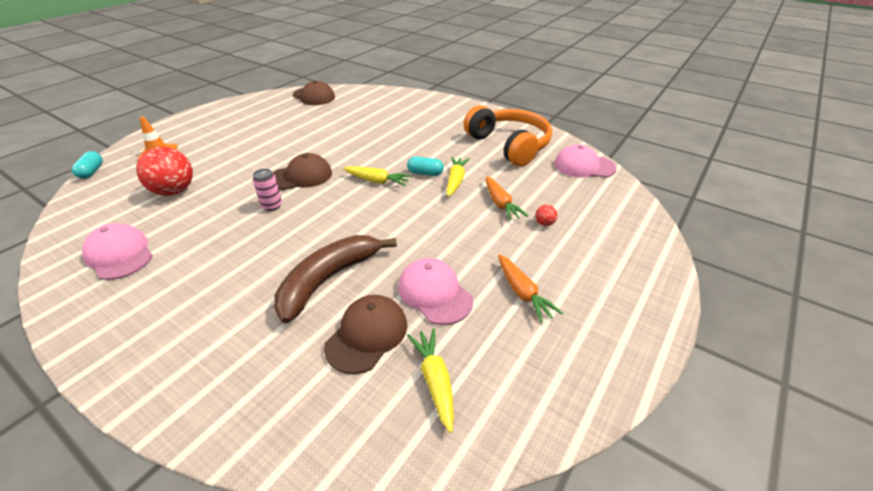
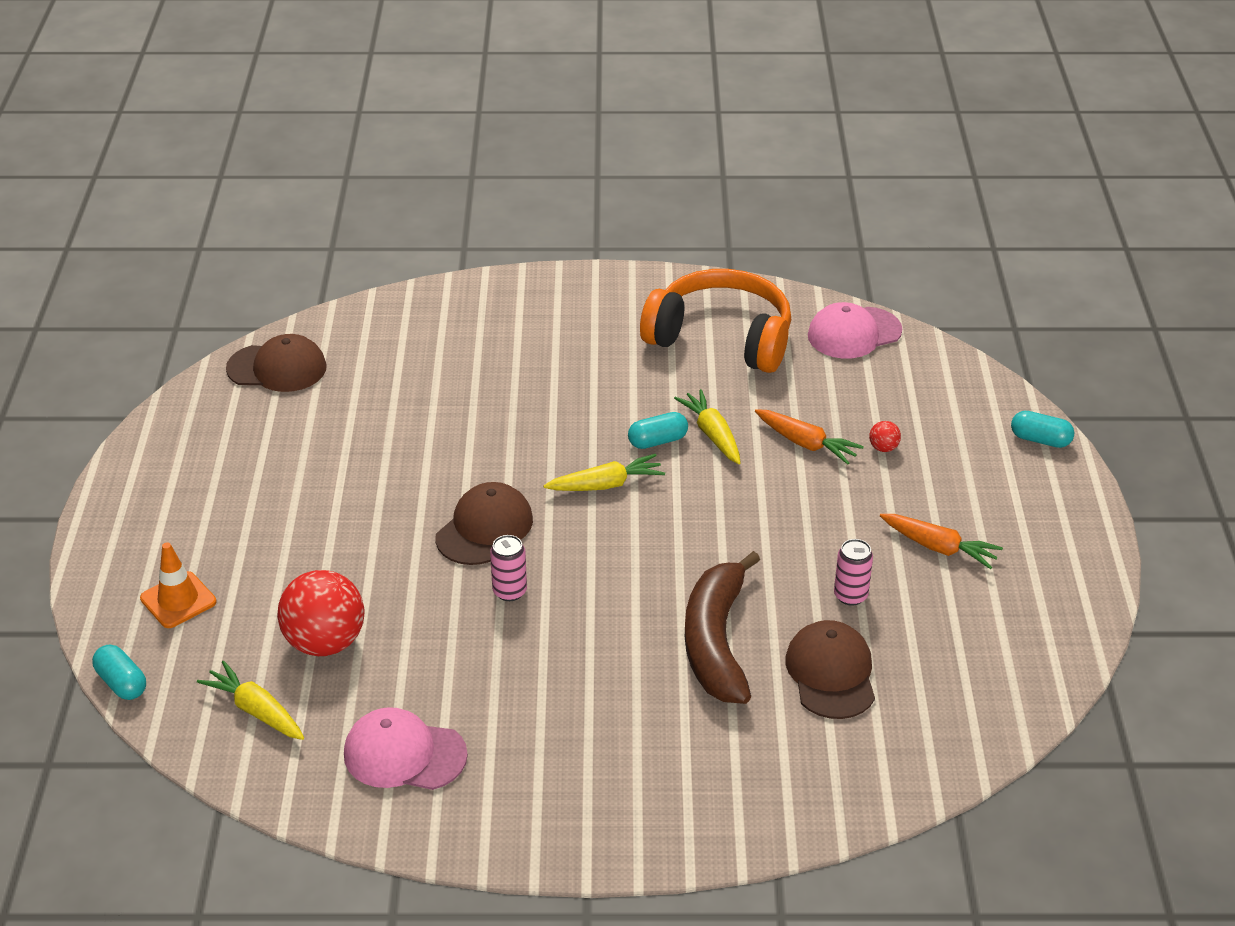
camera: 35 degrees left, 0 degrees up
(434, 293) = (850, 595): pink cap -> pink can
(435, 380) = (941, 676): yellow carrot -> yellow carrot (256, 710)
(657, 261) = (1040, 440): none -> turquoise capsule

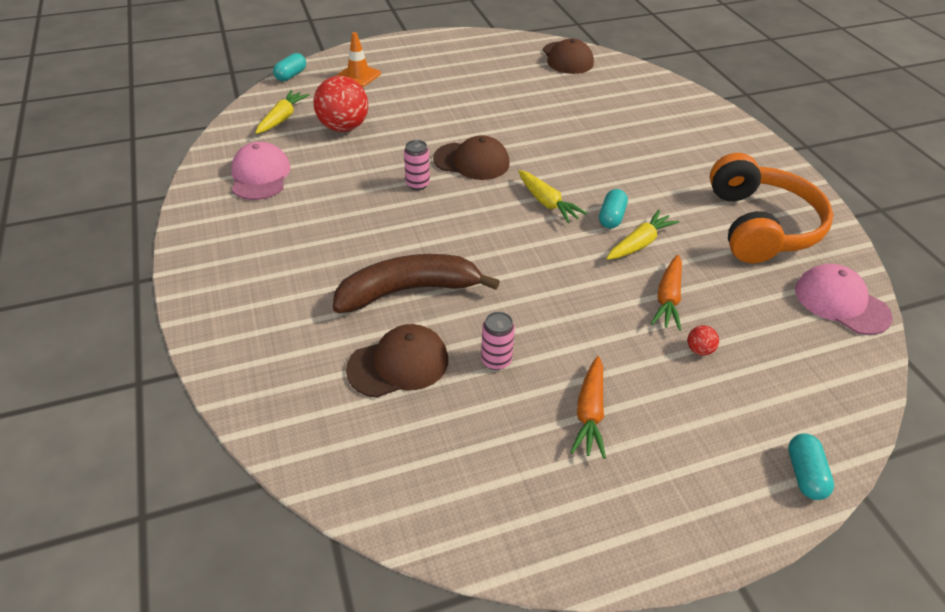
camera: 70 degrees right, 5 degrees up
(657, 441) = (611, 217): turquoise capsule -> turquoise capsule turned 60 degrees clockwise

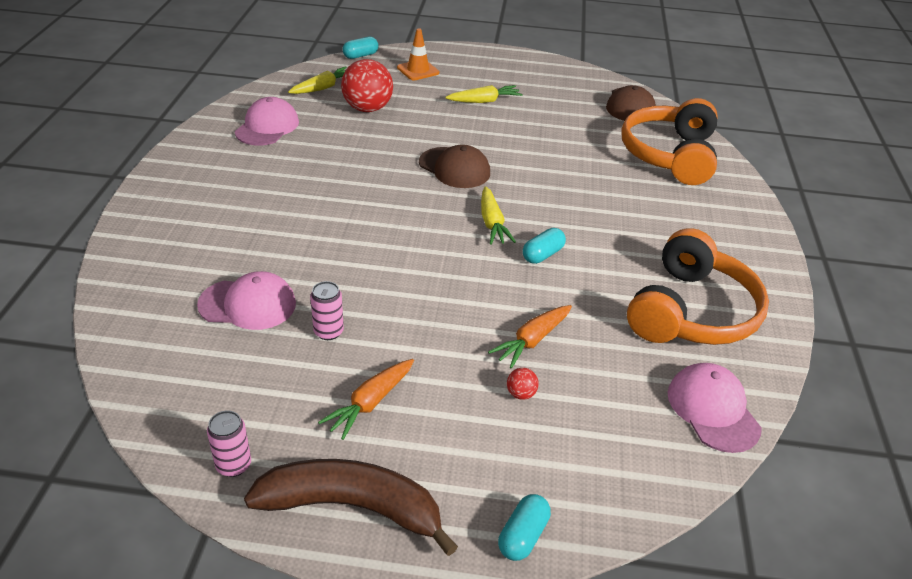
camera: 25 degrees right, 5 degrees down
(398, 364) = (248, 304): brown cap -> pink cap
(409, 290) = (306, 252): brown banana -> brown banana (353, 507)
(417, 184) = (389, 172): pink can -> pink can (233, 465)
(634, 94) = (670, 155): none -> orange headphones
(639, 243) = (549, 285): yellow carrot -> yellow carrot (484, 101)

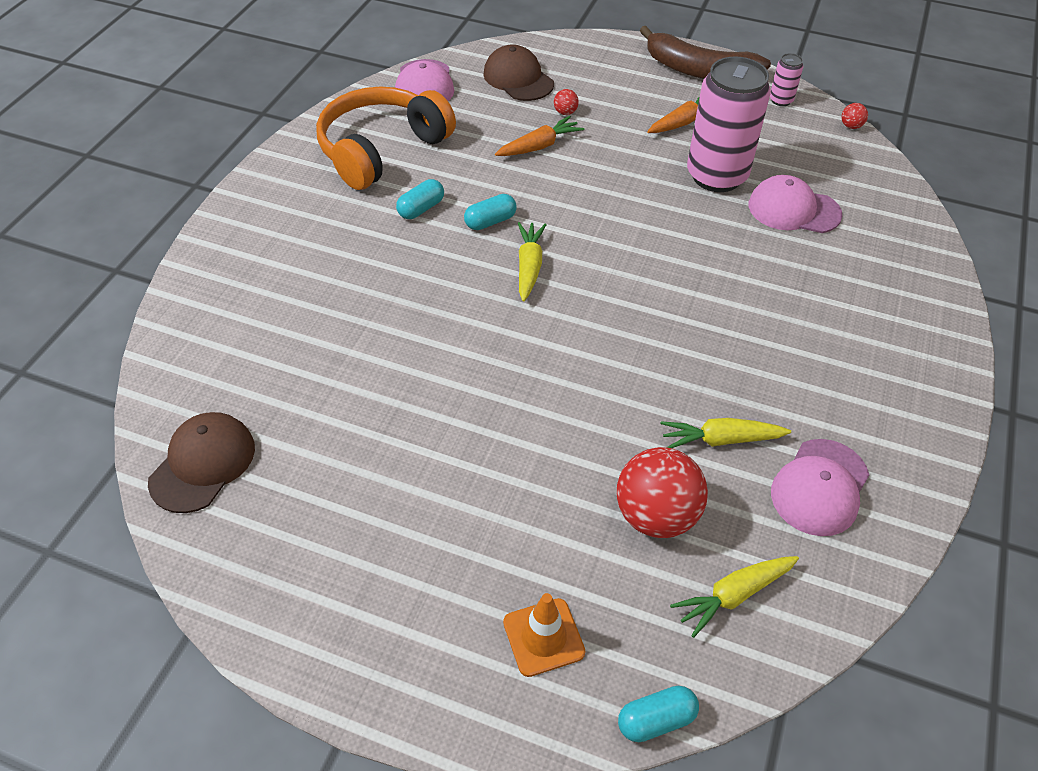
camera: 165 degrees left, 10 degrees up
(144, 432) = (851, 126): none -> red ball
(328, 332) = (716, 176): pink can -> pink can, size x2.33
(454, 168) = (547, 359): brown cap -> brown cap (518, 79)
(484, 101) = (449, 511): yellow carrot -> yellow carrot (721, 440)
(523, 536) = (594, 46): turquoise capsule -> turquoise capsule (421, 209)
(670, 155) = (234, 343): orange headphones -> none

